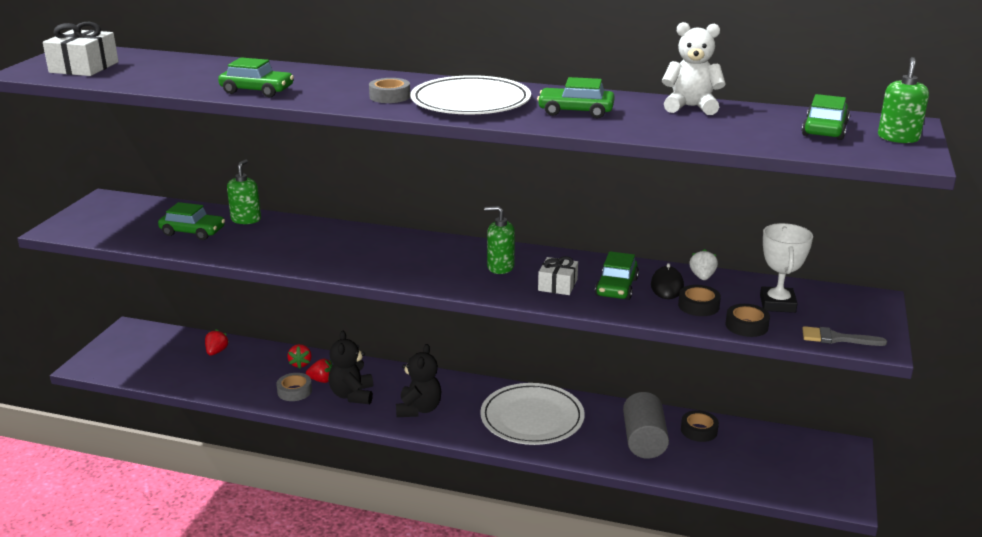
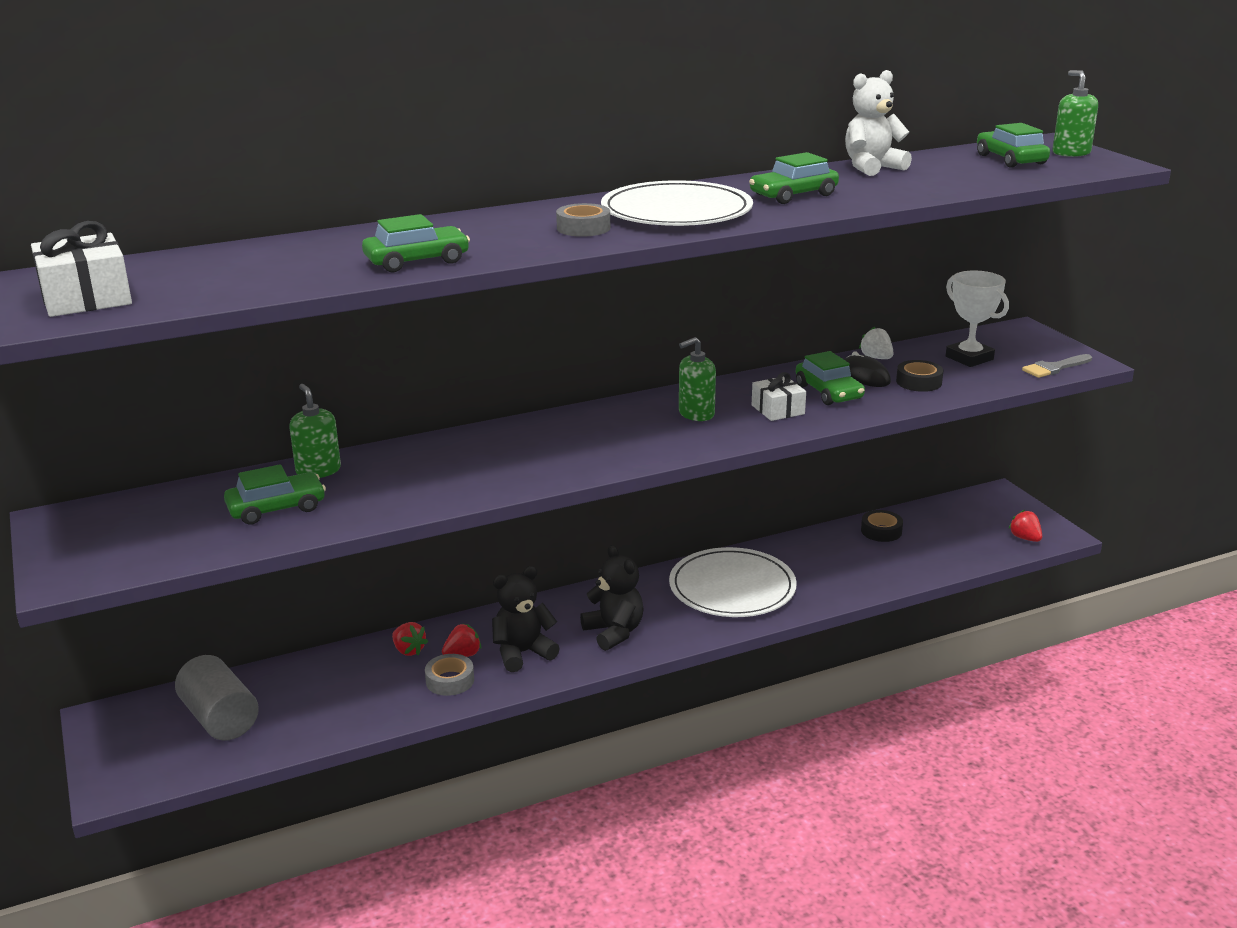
camera: 40 degrees left, 0 degrees up
(216, 352) = (278, 686): red strawberry -> red strawberry (1025, 538)
(352, 395) = (522, 653): black teddy bear -> black teddy bear turned 105 degrees clockwise
(644, 440) = (853, 560): grey cylinder -> grey cylinder (220, 718)
(746, 326) = (981, 383): black tape -> none

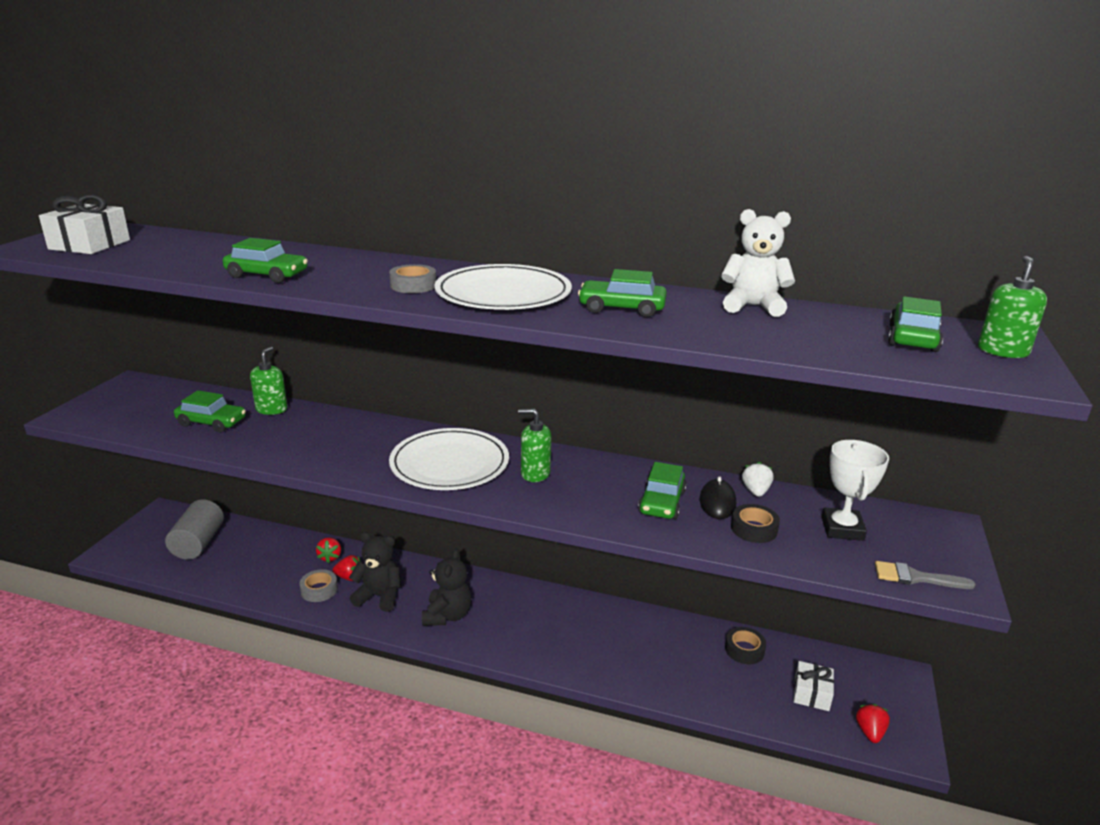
camera: 40 degrees right, 0 degrees up
(732, 588) = (566, 629): white plate -> white plate (449, 463)
(778, 409) = (597, 498): white gift -> white gift (811, 693)

